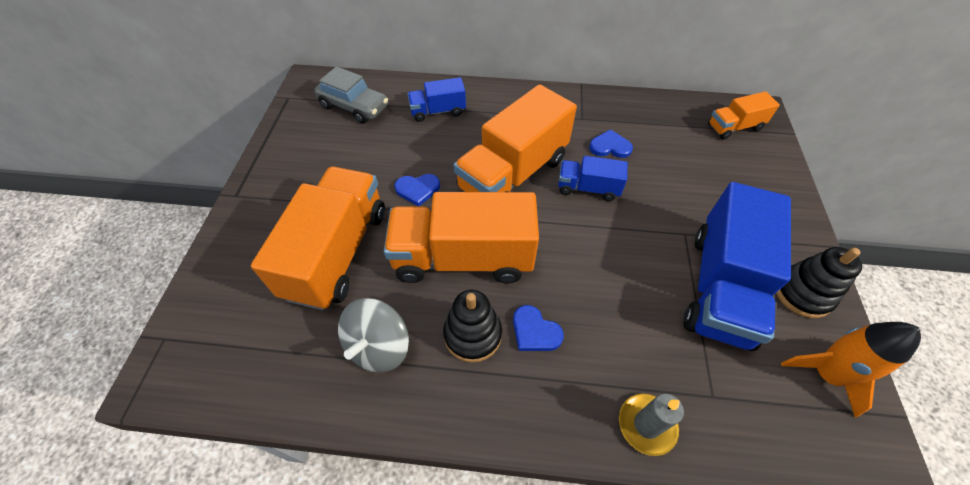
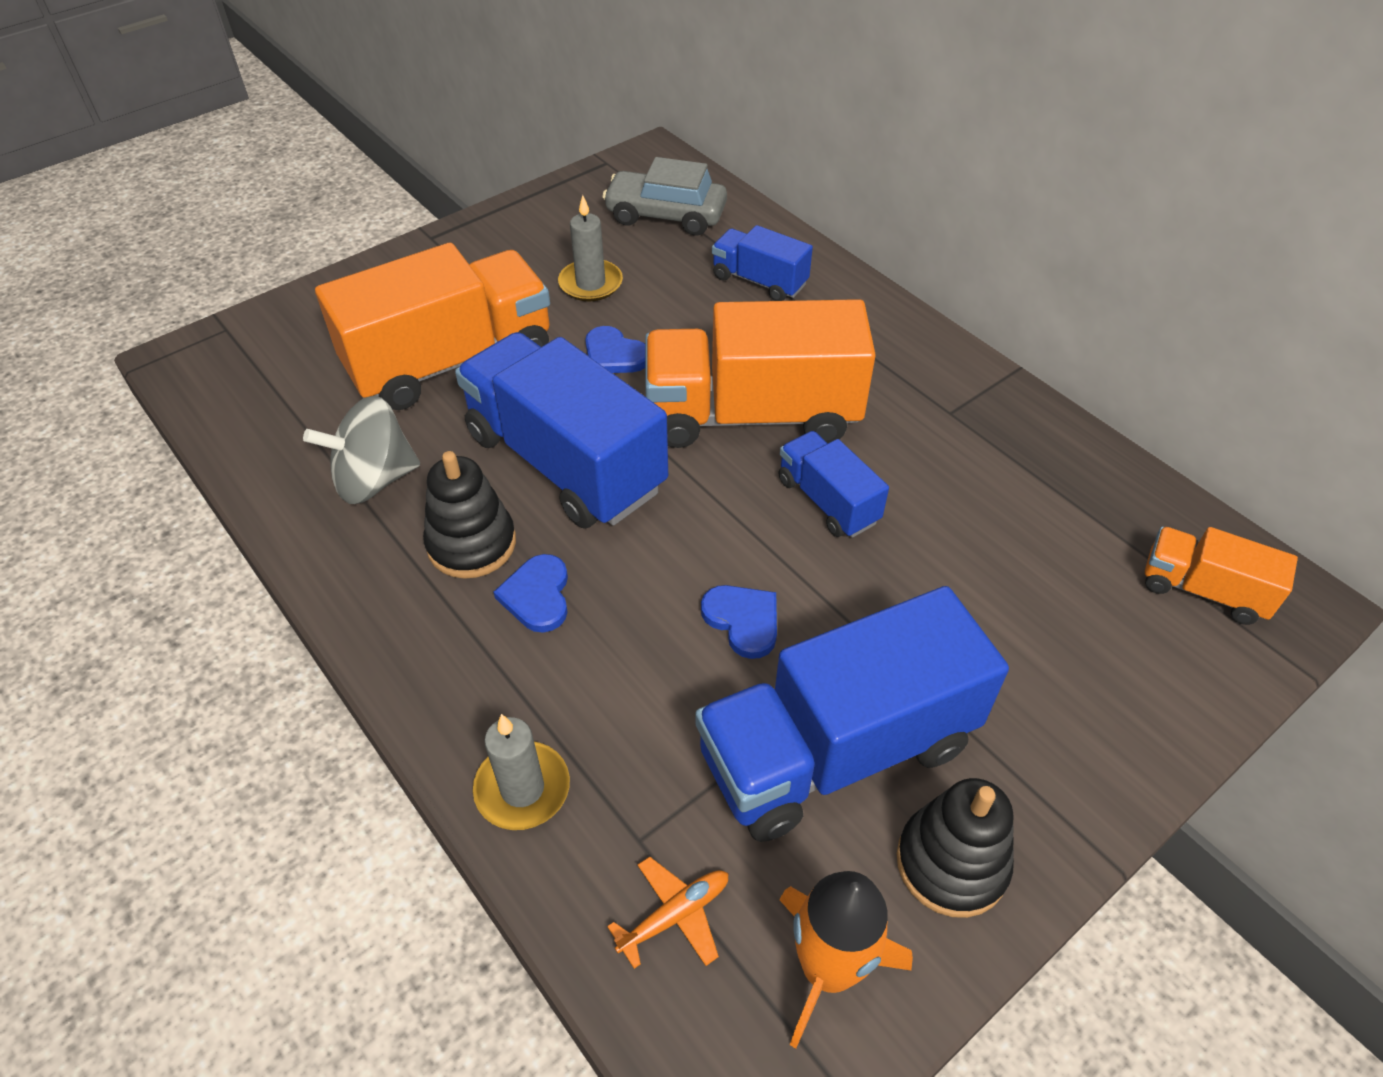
camera: 45 degrees right, 5 degrees down
(354, 106) = (666, 216): grey car -> grey car turned 120 degrees clockwise
(360, 163) = (590, 283): none -> grey candle
(463, 258) = (565, 462): orange truck -> blue truck
(610, 147) = (938, 474): blue heart -> blue heart (743, 621)
(763, 412) = (674, 915): none -> orange plane

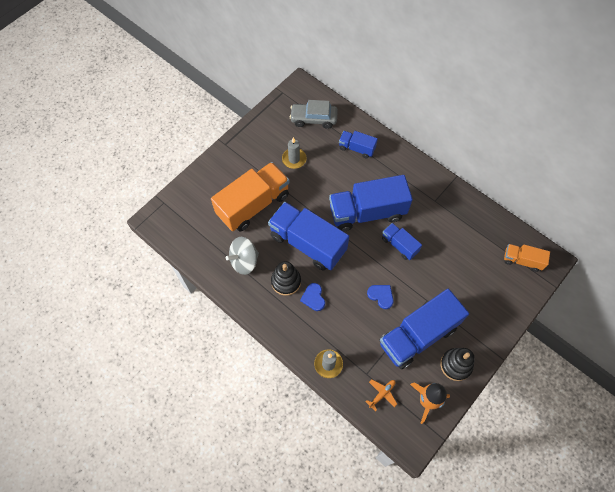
camera: 10 degrees left, 15 degrees up
(614, 355) = (312, 193): blue heart -> none
(752, 415) = (367, 212): orange truck -> blue truck

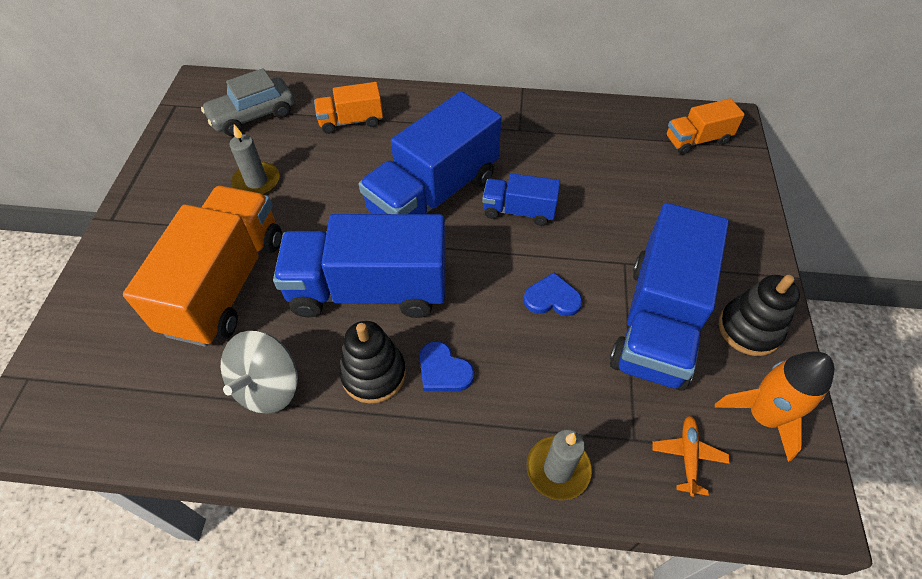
camera: 35 degrees left, 10 degrees down
(357, 148) = (351, 121): blue truck -> orange truck

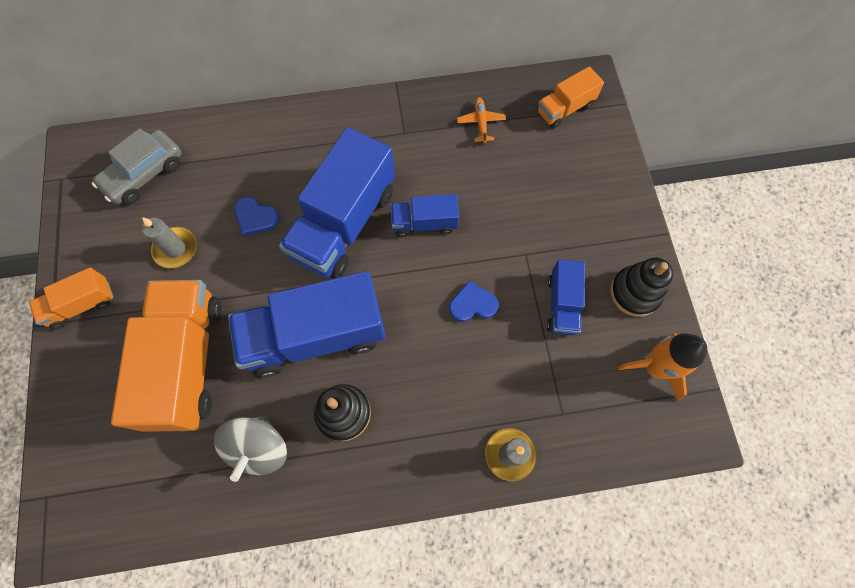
camera: 15 degrees left, 15 degrees up
(351, 121) = (243, 159): orange truck -> orange truck (81, 305)
(443, 370) = (400, 394): blue heart -> blue heart (255, 217)
(658, 322) = (562, 304): blue truck -> blue truck, size x0.50
(688, 456) = (604, 417): orange plane -> orange plane (481, 123)

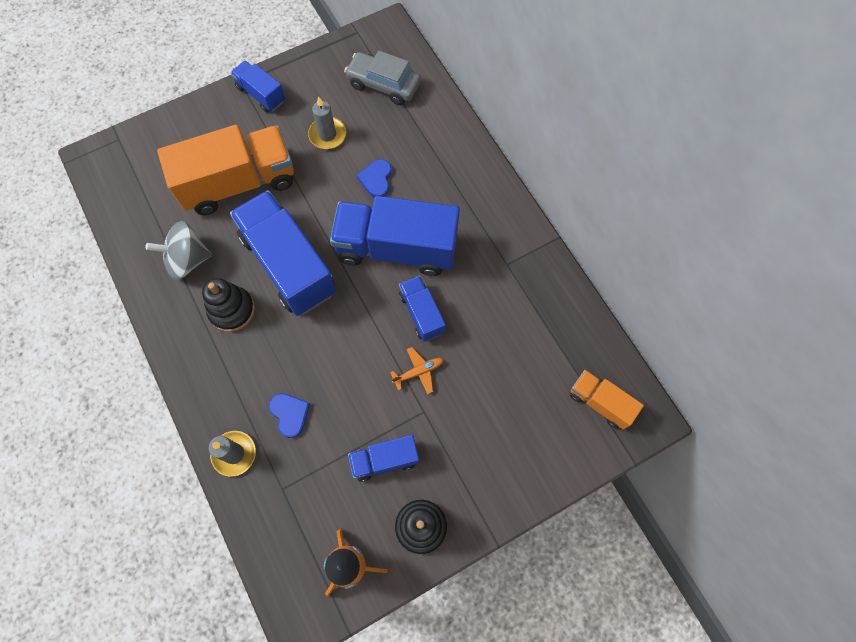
camera: 70 degrees right, 0 degrees up
(81, 305) = (261, 94): orange truck -> blue truck
(472, 304) = (358, 380): blue heart -> blue heart (290, 414)
(481, 123) = (547, 327): orange plane -> orange plane (418, 372)

